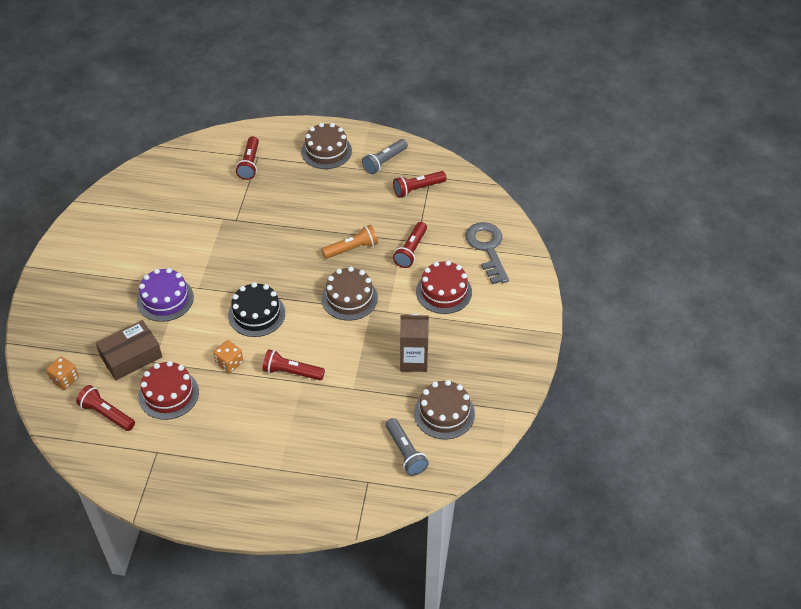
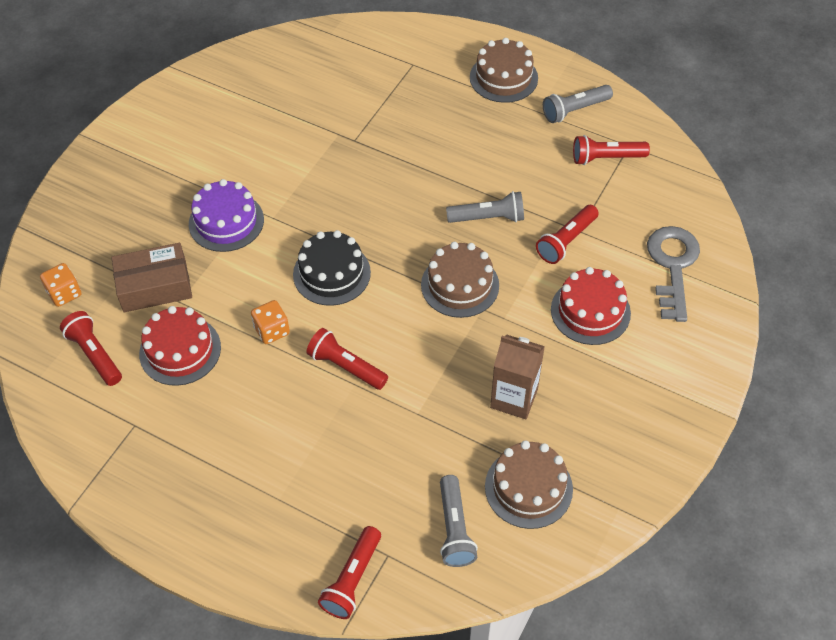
camera: 20 degrees right, 5 degrees up
(250, 164) = (399, 71): red flashlight -> red flashlight (352, 579)
(352, 249) = (488, 218): orange flashlight -> grey flashlight

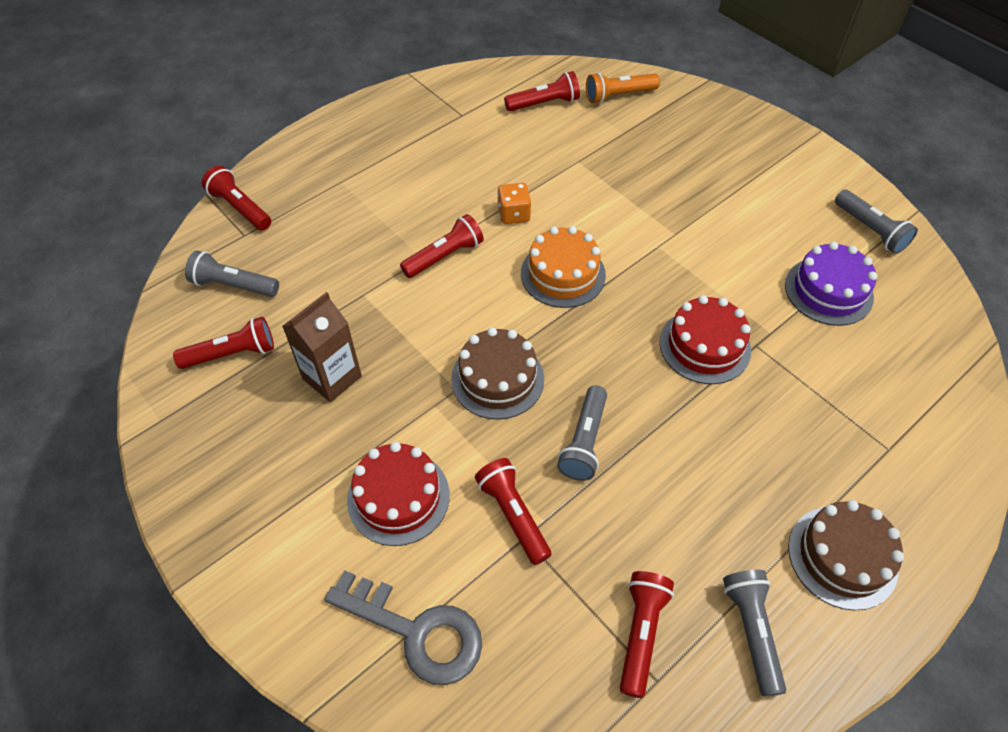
camera: 110 degrees right, 0 degrees up
(64, 293) = (619, 96): orange dice -> orange flashlight
(155, 286) = (603, 149): brown box -> none
(180, 350) = (522, 152): red cake -> red cake (704, 346)
(203, 91) = (870, 230): none -> grey flashlight
(226, 222) = (665, 210): purple cake -> purple cake (828, 291)
(331, 273) = (563, 274): black cake -> orange cake
(528, 487) = (232, 354): brown cake -> red flashlight

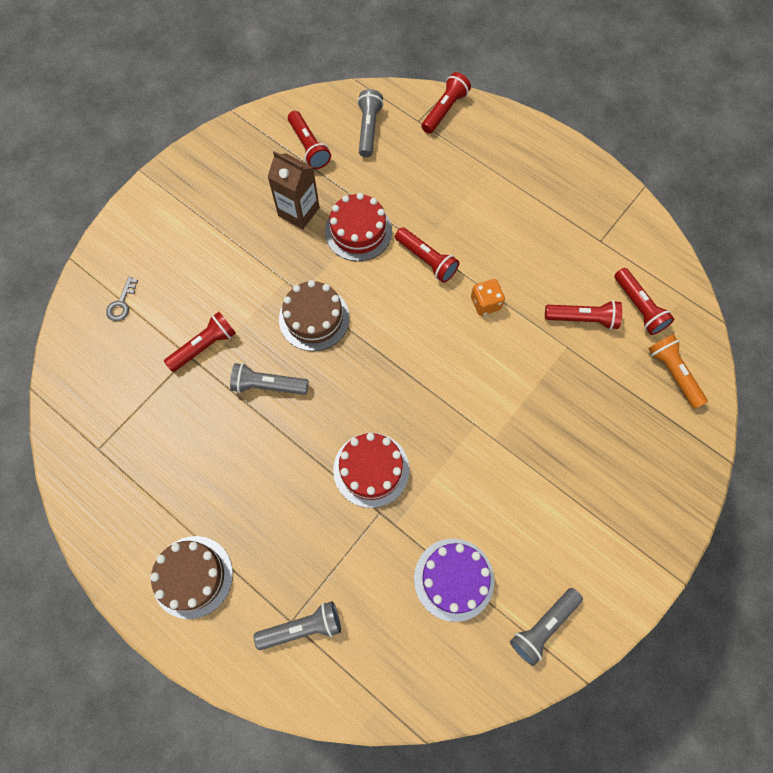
camera: 80 degrees right, 15 degrees up
(398, 497) = (210, 273): red cake -> red cake (358, 231)
(416, 631) = (122, 303): grey key -> grey key, size x0.47
(563, 274) = (426, 351): orange cake -> none
(641, 633) = (127, 436): red flashlight -> red flashlight (583, 319)
(751, 631) = (132, 509): grey flashlight -> grey flashlight (302, 627)

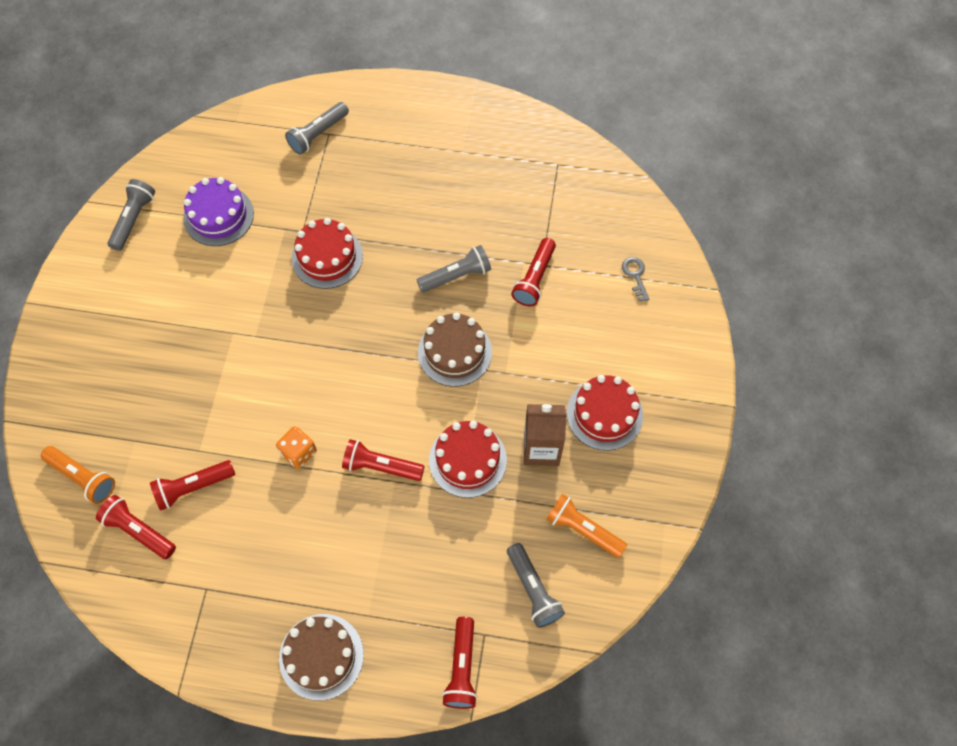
camera: 150 degrees right, 5 degrees down
(192, 576) = (419, 124): brown cake -> brown cake (321, 656)
(234, 211) = (604, 414): none -> red cake
(309, 147) = (583, 529): red flashlight -> orange flashlight

